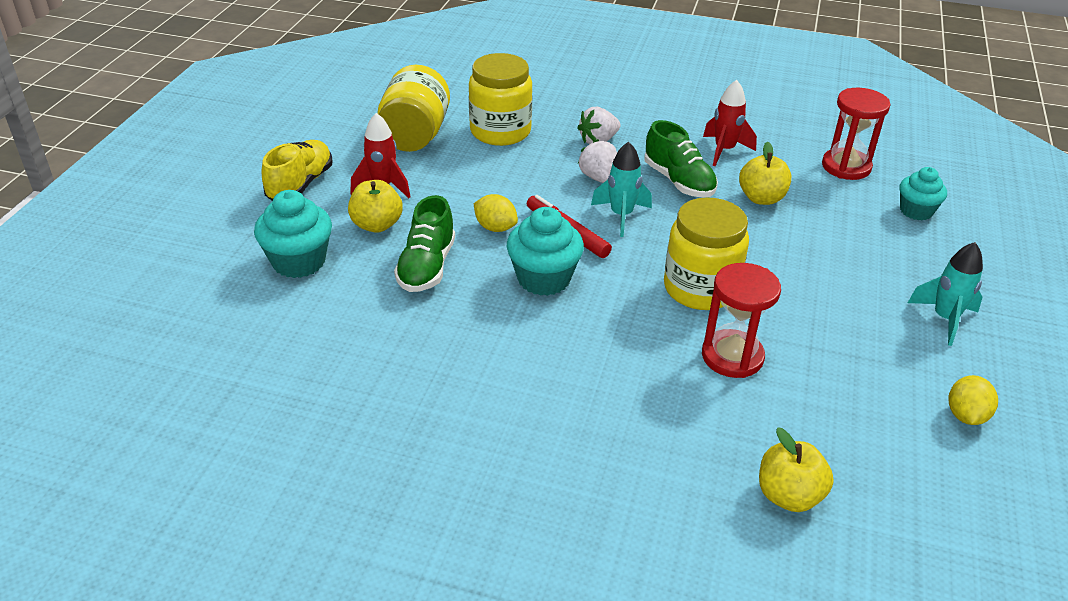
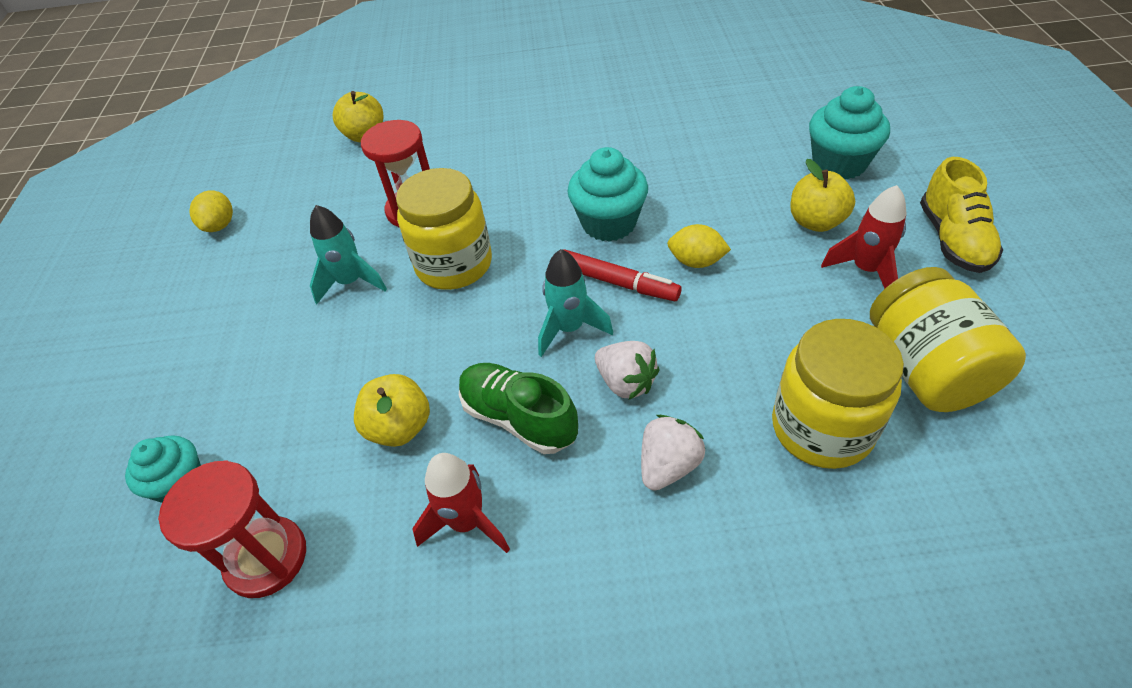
camera: 165 degrees right, 10 degrees up
(426, 267) = (724, 197): green shoe -> none
(944, 319) = (204, 314): turquoise rocket -> turquoise rocket (351, 282)

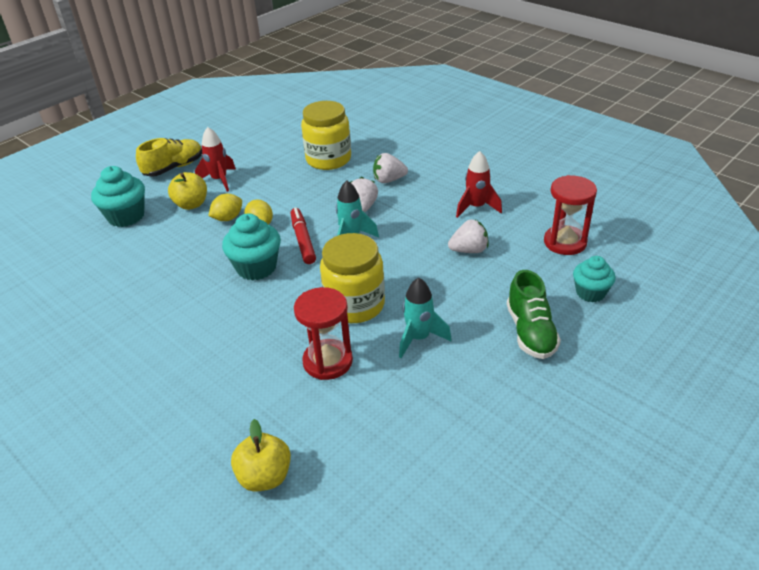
camera: 135 degrees left, 10 degrees down
(220, 225) = (463, 470): yellow lemon -> yellow lemon (228, 218)
(400, 427) = (469, 250): yellow apple -> white strawberry
(518, 418) = (418, 222): green shoe -> green shoe (530, 332)
(925, 369) = (271, 151): yellow jar -> none

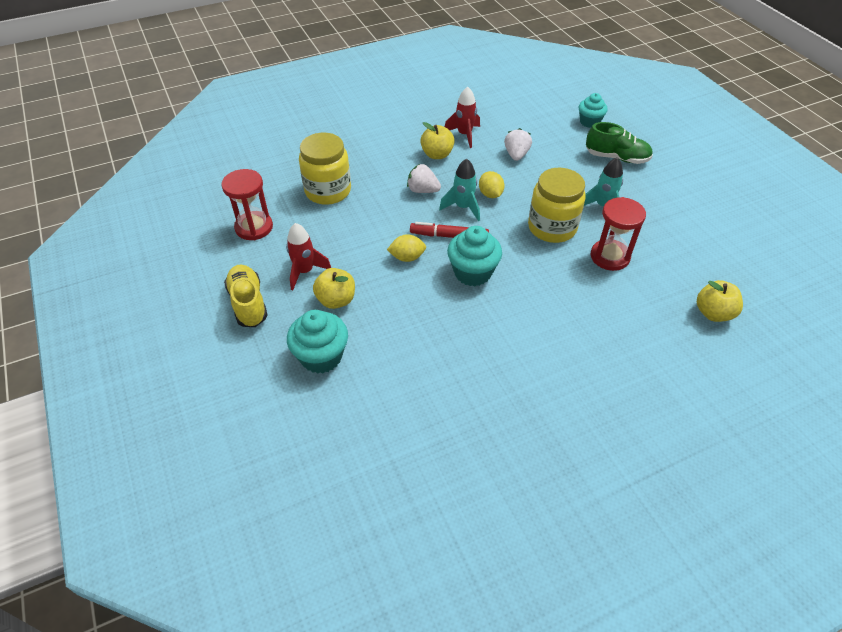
camera: 70 degrees left, 10 degrees up
(228, 218) = (381, 277): yellow lemon -> yellow lemon (490, 194)
(389, 180) = (392, 166): white strawberry -> none
(427, 200) = (437, 154): none -> yellow apple
(565, 242) = (531, 112): red hourglass -> red hourglass (254, 227)

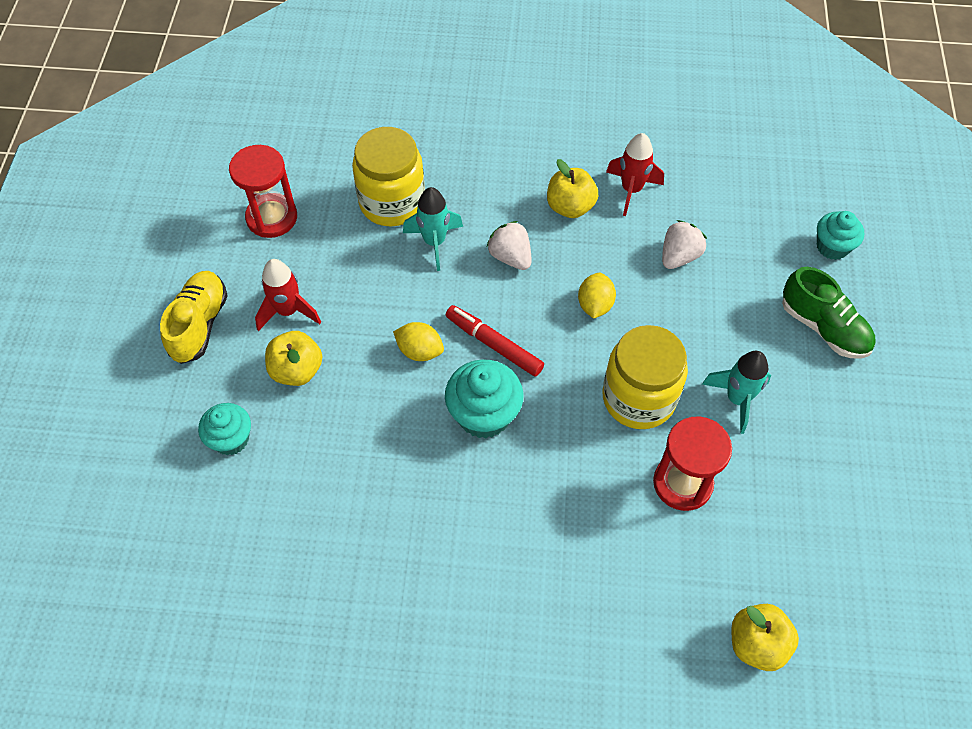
camera: 30 degrees right, 10 degrees up
(321, 356) = (231, 439): turquoise cupcake -> turquoise cupcake, size x0.66
(463, 207) = (543, 309): turquoise rocket -> turquoise rocket (434, 242)

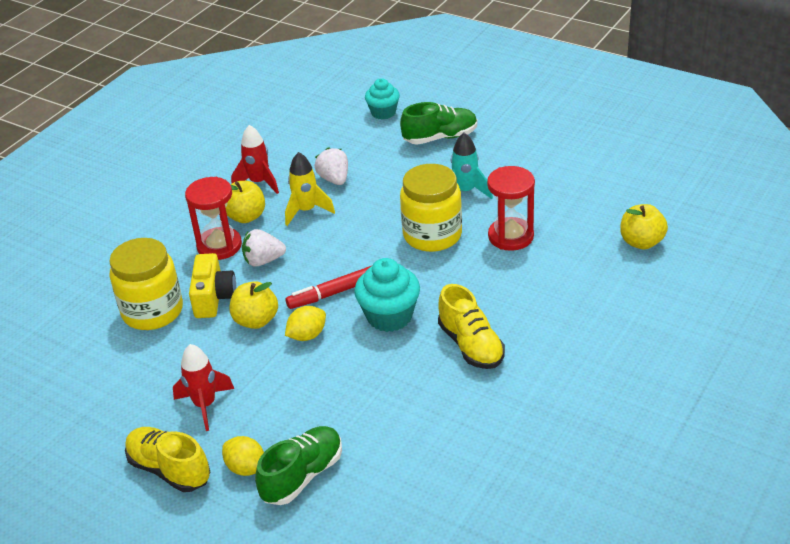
camera: 60 degrees left, 20 degrees down
(231, 439) = (302, 476): turquoise cupcake -> green shoe
(272, 217) = (98, 391): red hourglass -> red hourglass (219, 246)
(297, 370) = (268, 415): yellow apple -> yellow apple (256, 320)
(434, 242) = (213, 298): turquoise rocket -> yellow camera
(477, 516) = (471, 345): none -> yellow shoe
(595, 305) = (341, 231): yellow lemon -> yellow lemon (246, 468)
(610, 256) = (306, 211): none -> yellow rocket

